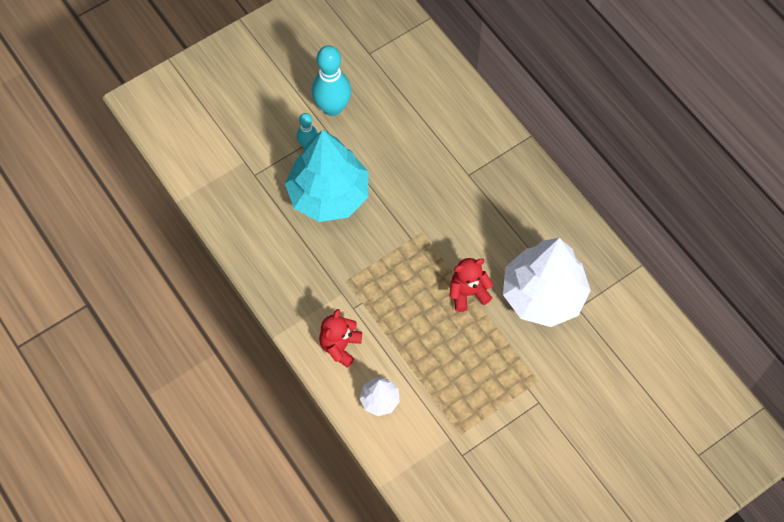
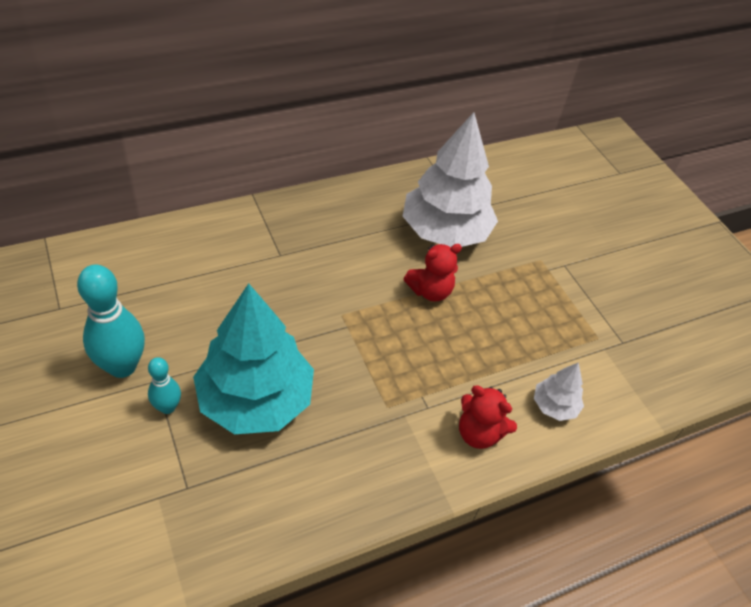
camera: 85 degrees left, 15 degrees down
(468, 293) = (430, 291): red teddy bear -> red teddy bear turned 105 degrees counterclockwise

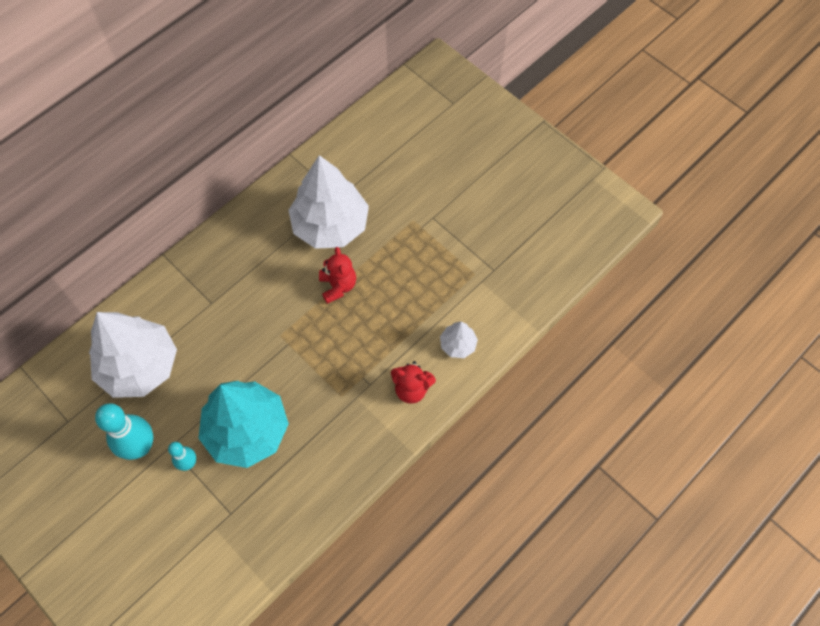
camera: 15 degrees left, 15 degrees up
(169, 285) = (139, 366): none -> white tree
(430, 291) = (338, 286): red teddy bear -> red teddy bear turned 60 degrees counterclockwise

